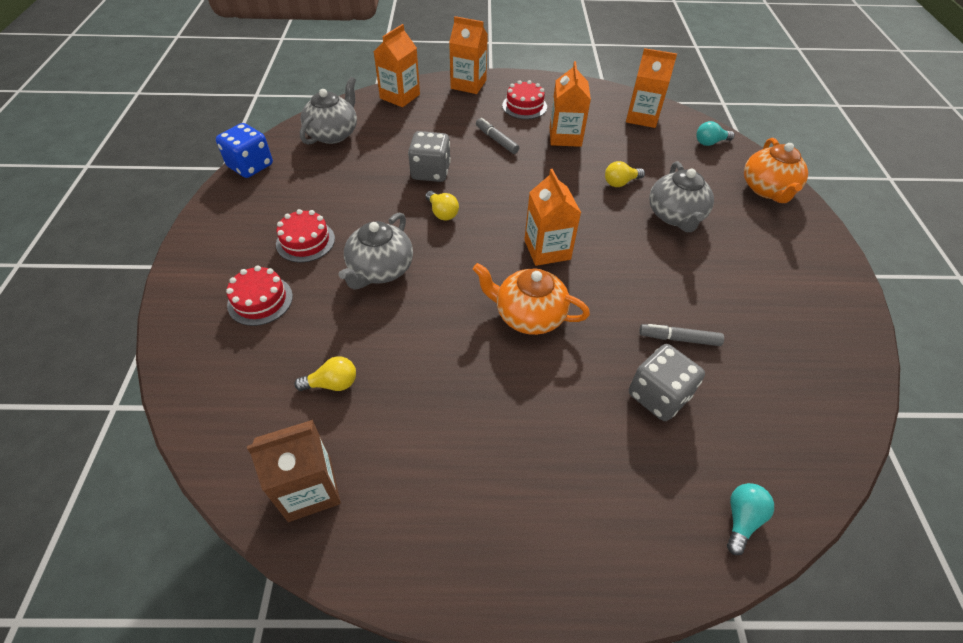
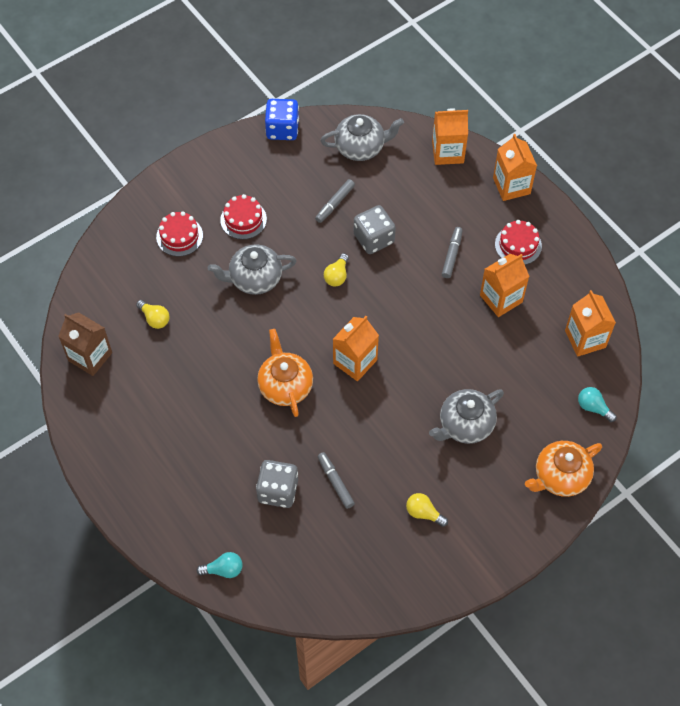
camera: 55 degrees right, 10 degrees up
(367, 175) = (335, 204): none -> grey marker
(620, 182) = (474, 368): yellow light bulb -> yellow light bulb (423, 513)

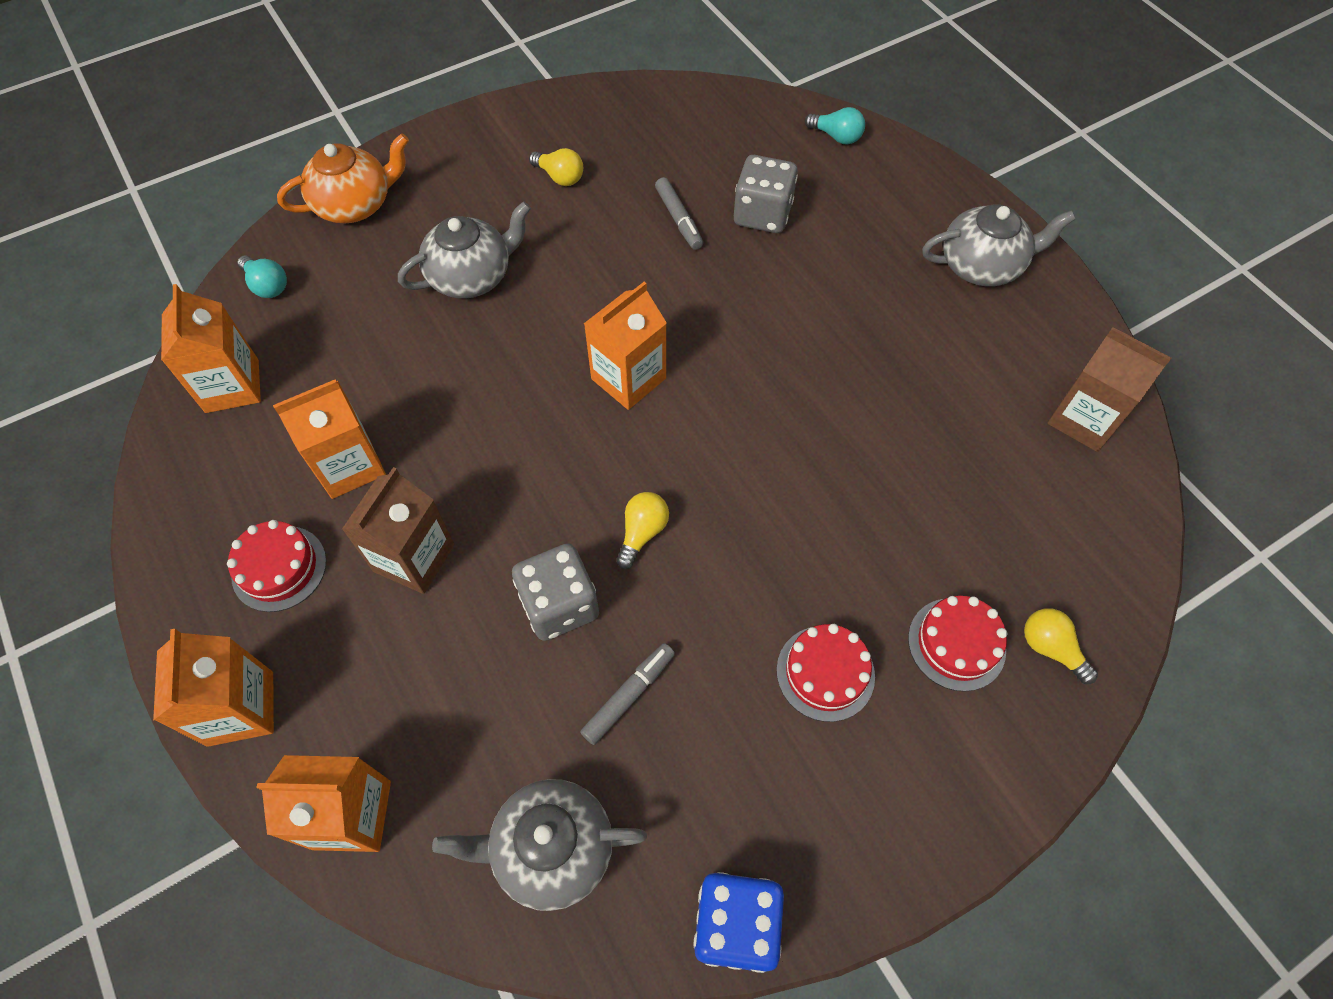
camera: 175 degrees left, 0 degrees up
(155, 318) = (981, 477): yellow light bulb -> yellow light bulb (1050, 648)
(223, 569) = (836, 136): turquoise light bulb -> turquoise light bulb turned 150 degrees counterclockwise
(254, 278) = (800, 539): grey teapot -> grey teapot (982, 266)
(285, 385) = (747, 350): orange teapot -> none
(451, 255) = (414, 558): grey marker -> brown carton

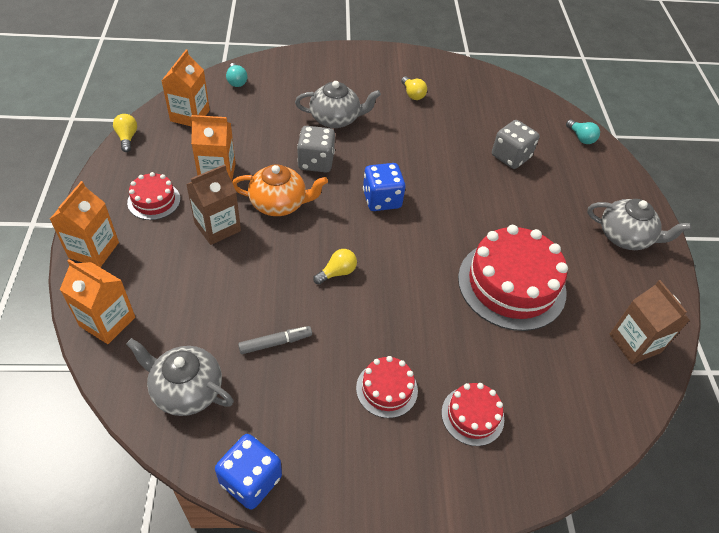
camera: 25 degrees right, 10 degrees down
(355, 205) = (302, 65): orange teapot -> orange teapot (279, 204)
(559, 605) = (271, 284): grey dice -> grey dice (316, 162)
(628, 378) = (382, 199): orange carton -> blue dice
(679, 219) = (462, 139): grey marker -> none
(886, 418) = (511, 284): none -> red cake
(1050, 648) = (528, 448): yellow light bulb -> yellow light bulb (127, 138)

